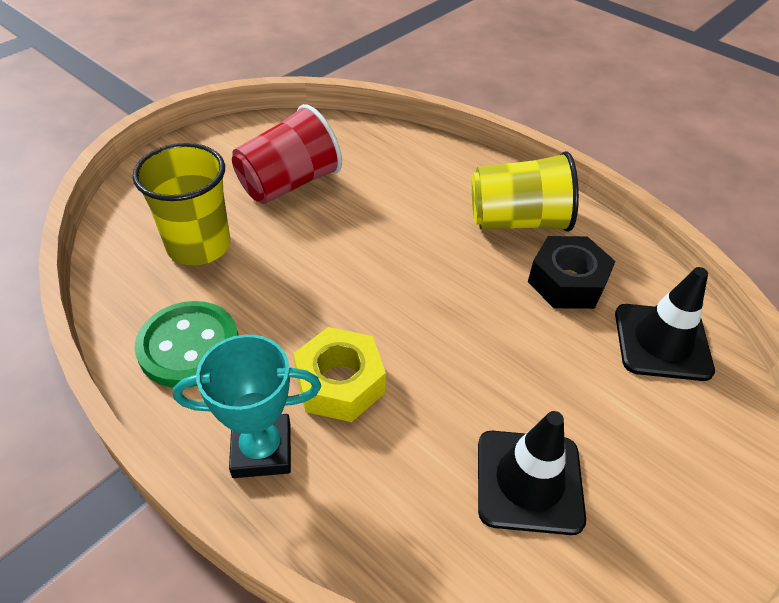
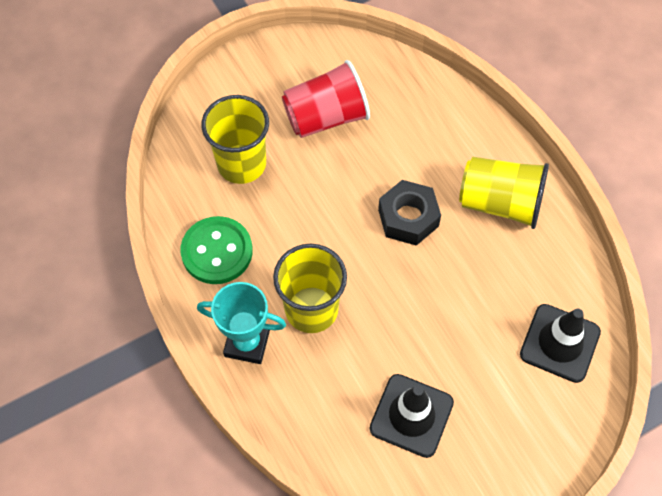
camera: 20 degrees right, 15 degrees up
(340, 383) = (311, 309): yellow nut -> yellow cup
(567, 282) = (512, 271): black nut -> black nut (408, 218)

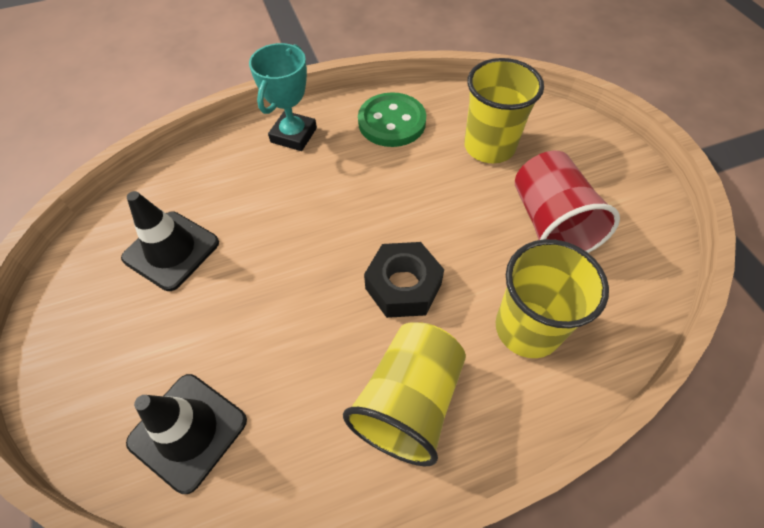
camera: 100 degrees right, 5 degrees down
(311, 309) = (313, 184): yellow cup -> yellow cup (527, 328)

